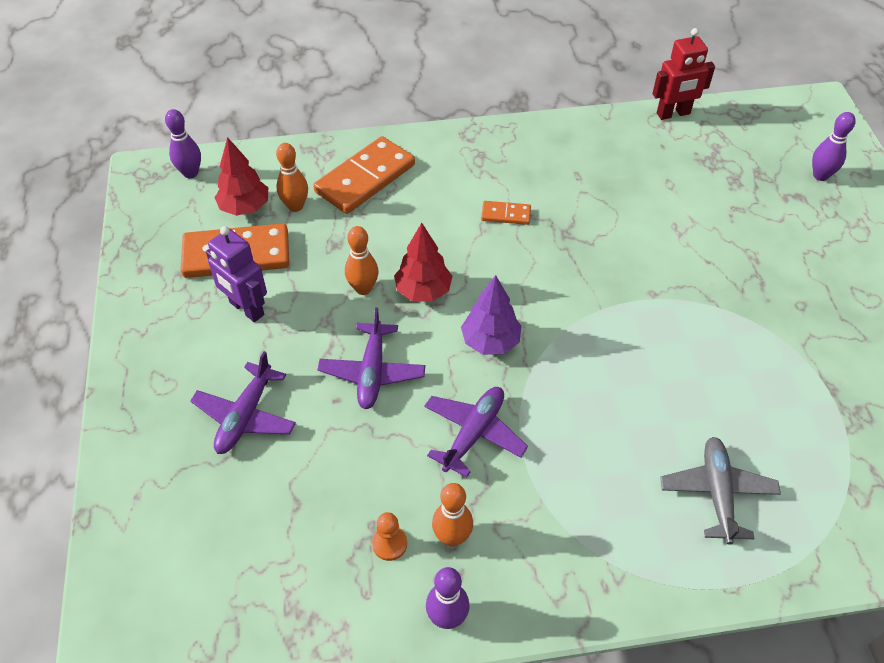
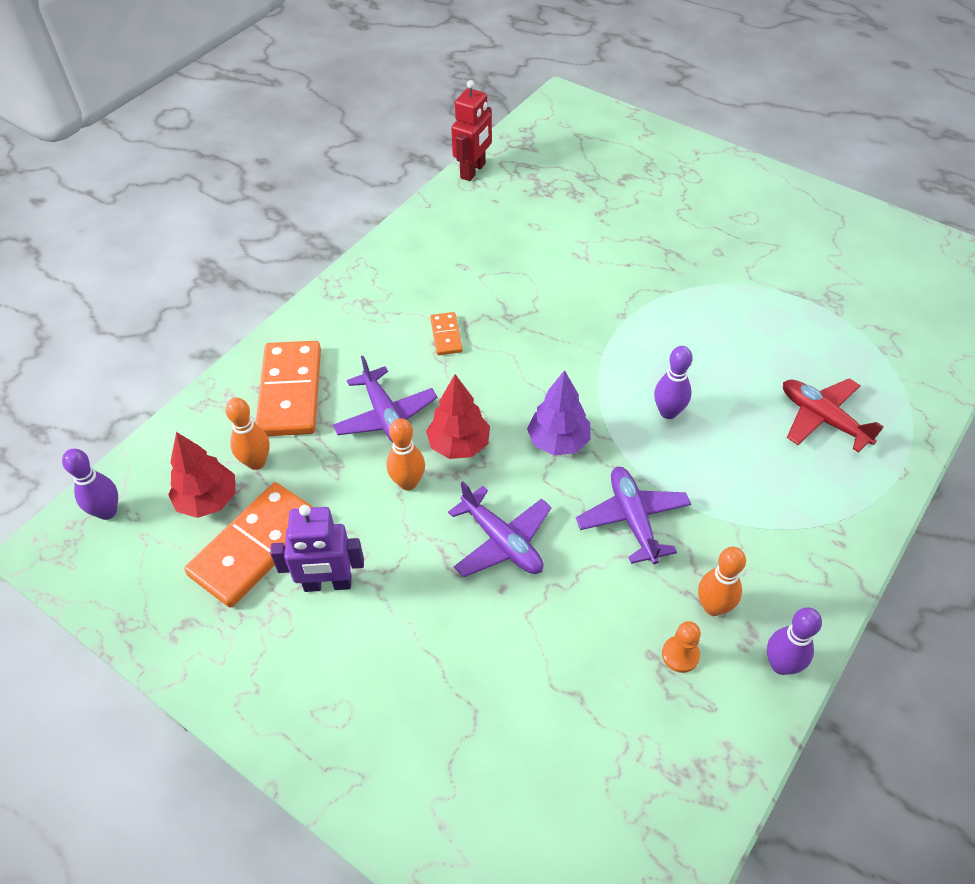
camera: 45 degrees left, 0 degrees up
(245, 416) = (446, 669): purple plane -> purple plane (386, 416)
(506, 214) = (446, 335): orange domino -> orange domino turned 60 degrees counterclockwise
(717, 493) = (823, 419): grey plane -> red plane
(820, 176) = (623, 152): purple bowling pin -> purple bowling pin (668, 412)

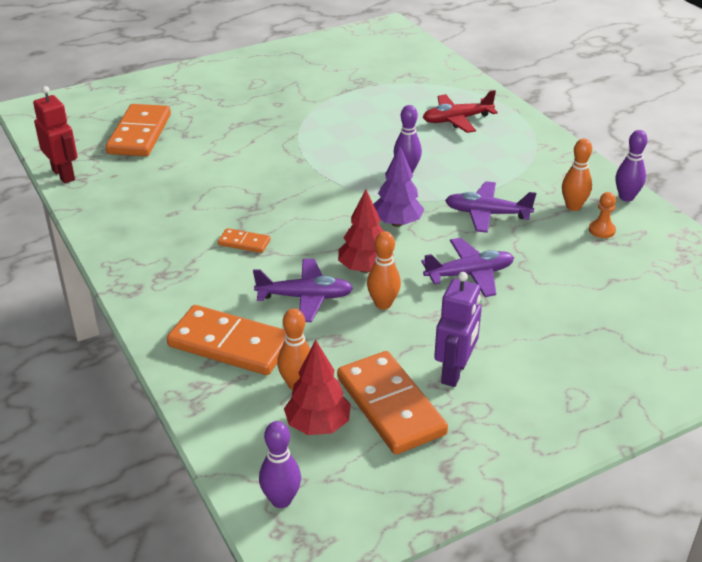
camera: 65 degrees left, 15 degrees down
(576, 183) = (139, 134): none -> orange domino

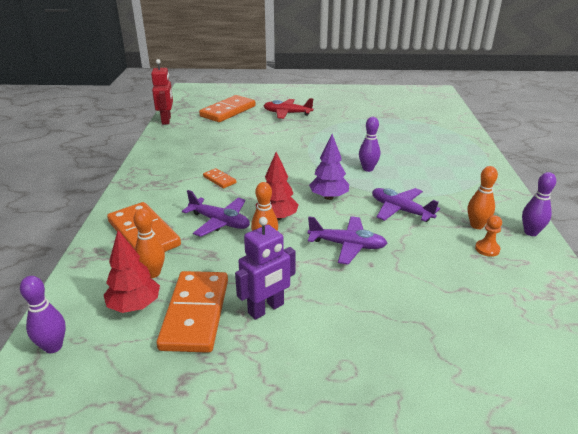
camera: 30 degrees right, 5 degrees down
(457, 120) = (435, 149): red plane -> red plane (287, 113)

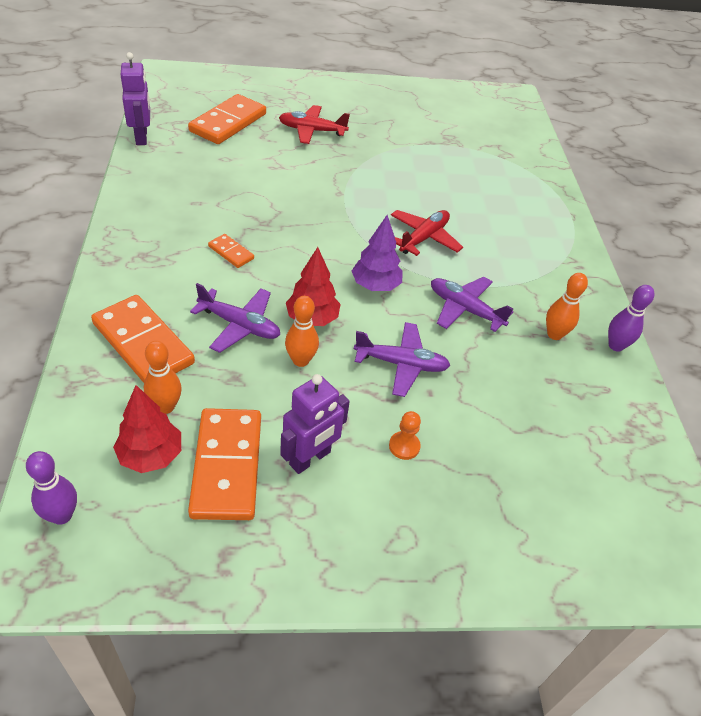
camera: 10 degrees left, 15 degrees up
(166, 120) = (142, 137): red robot -> purple robot
(368, 169) = (423, 238): purple bowling pin -> red plane
(487, 249) = (564, 371): orange pawn -> orange pawn (404, 446)

